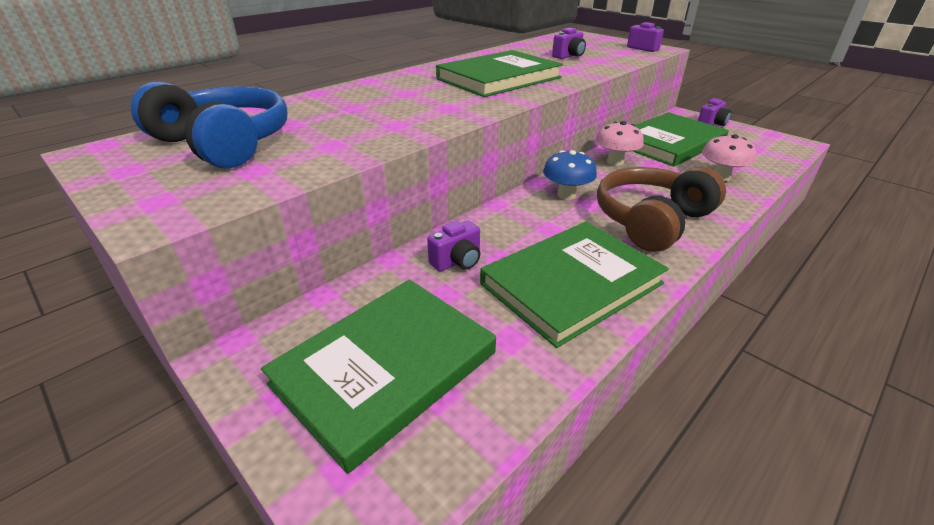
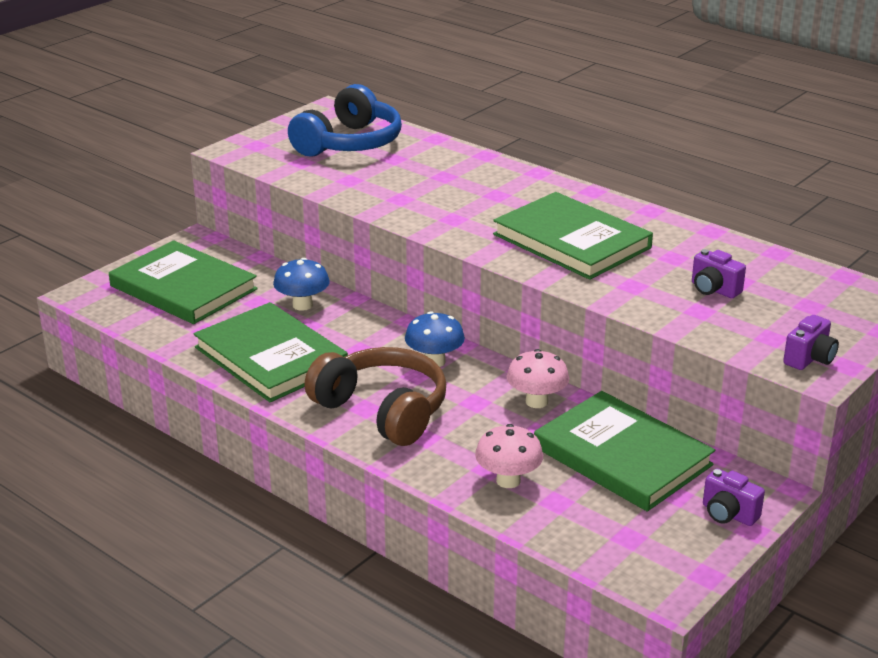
camera: 85 degrees right, 5 degrees down
(457, 261) = (302, 305): purple camera -> blue mushroom

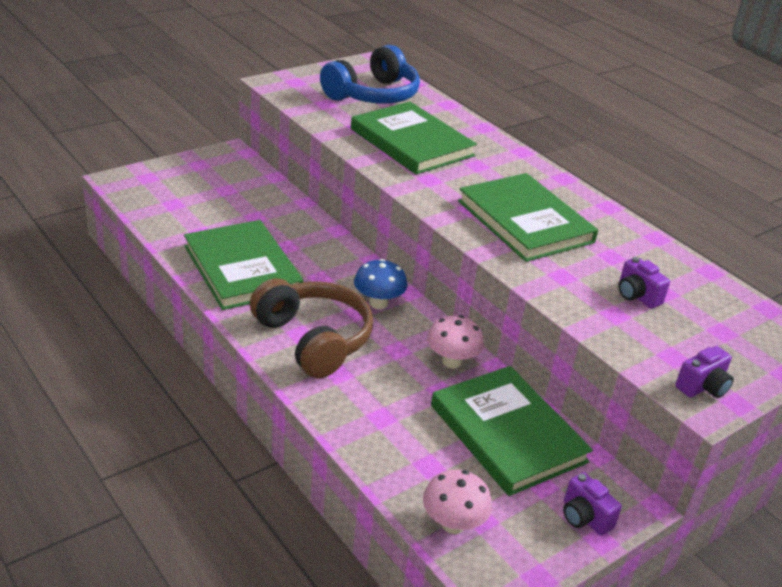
camera: 10 degrees right, 5 degrees up
(183, 288) = (201, 191): green book -> green book (411, 142)
(302, 305) = (290, 227): blue mushroom -> none
(508, 480) = (394, 433): pink mushroom -> pink mushroom (453, 524)

